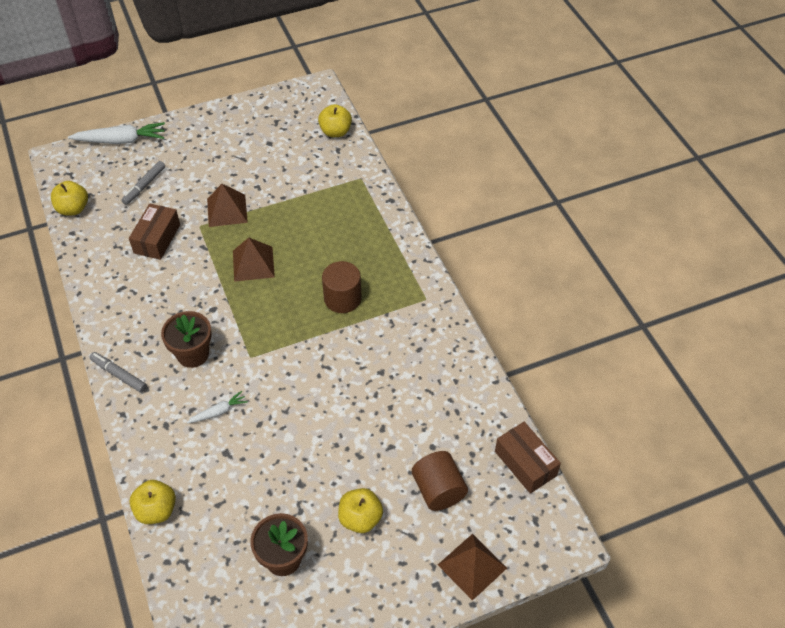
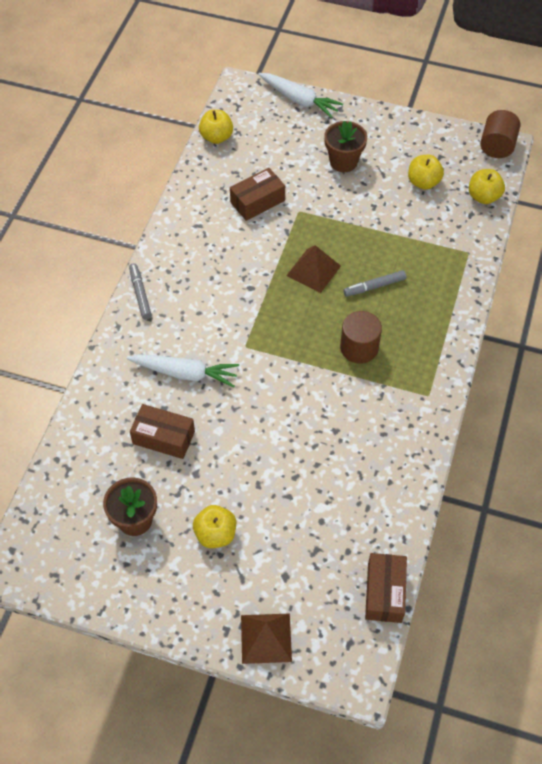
camera: 40 degrees right, 5 degrees up
(144, 186) = (285, 150): grey marker -> grey marker (374, 286)
(156, 510) = (81, 416): yellow apple -> yellow apple (423, 182)
(193, 354) = (205, 314): brown flower pot -> brown flower pot (343, 162)
(218, 412) = (185, 373): white carrot -> white carrot, size x1.88
(227, 210) = (331, 211): brown pyramid -> none
(247, 475) = (163, 437): none -> brown box
(438, 490) = (294, 559): brown cylinder -> brown cylinder (497, 146)

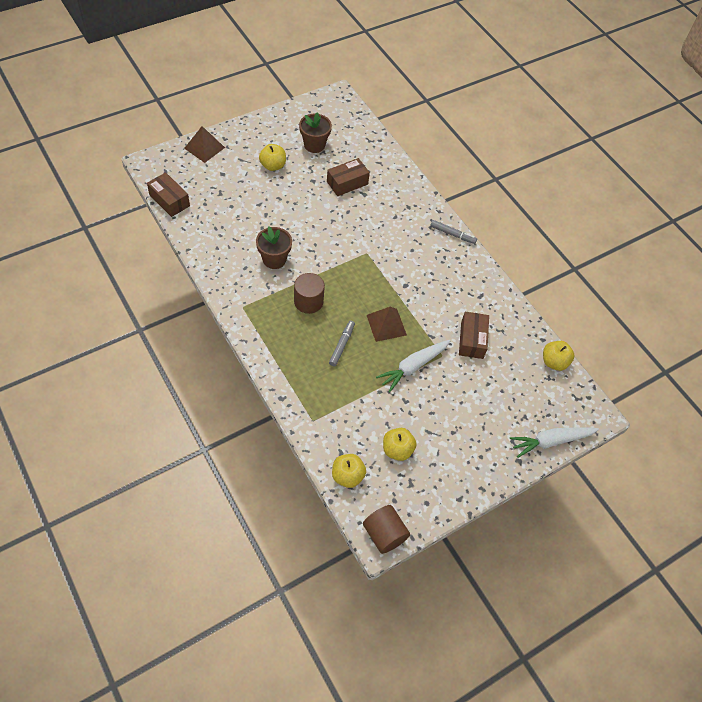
camera: 125 degrees right, 0 degrees up
(185, 373) = (377, 216): white carrot -> white carrot (413, 367)
(343, 162) = (462, 417): brown flower pot -> brown flower pot (274, 259)

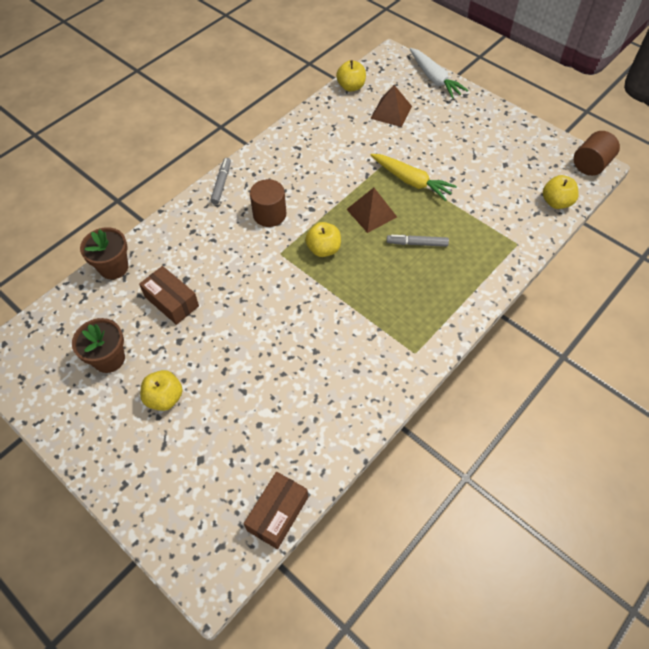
camera: 100 degrees left, 0 degrees up
(204, 148) = (152, 507): brown pyramid -> brown pyramid (391, 112)
(274, 259) = (329, 343): brown flower pot -> brown flower pot (114, 267)
(308, 301) = (375, 289): brown cylinder -> brown cylinder (269, 214)
(397, 450) = (507, 173): yellow apple -> yellow apple (323, 249)
(413, 367) = (411, 181): white carrot -> yellow carrot
(472, 340) = (356, 144): brown box -> none

